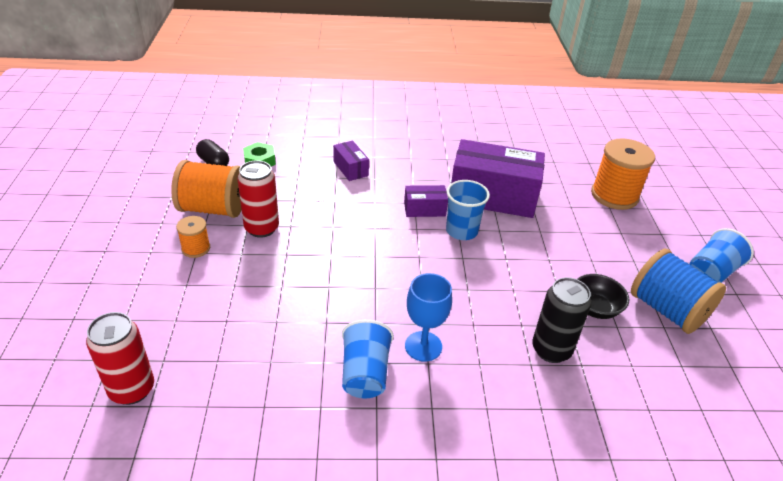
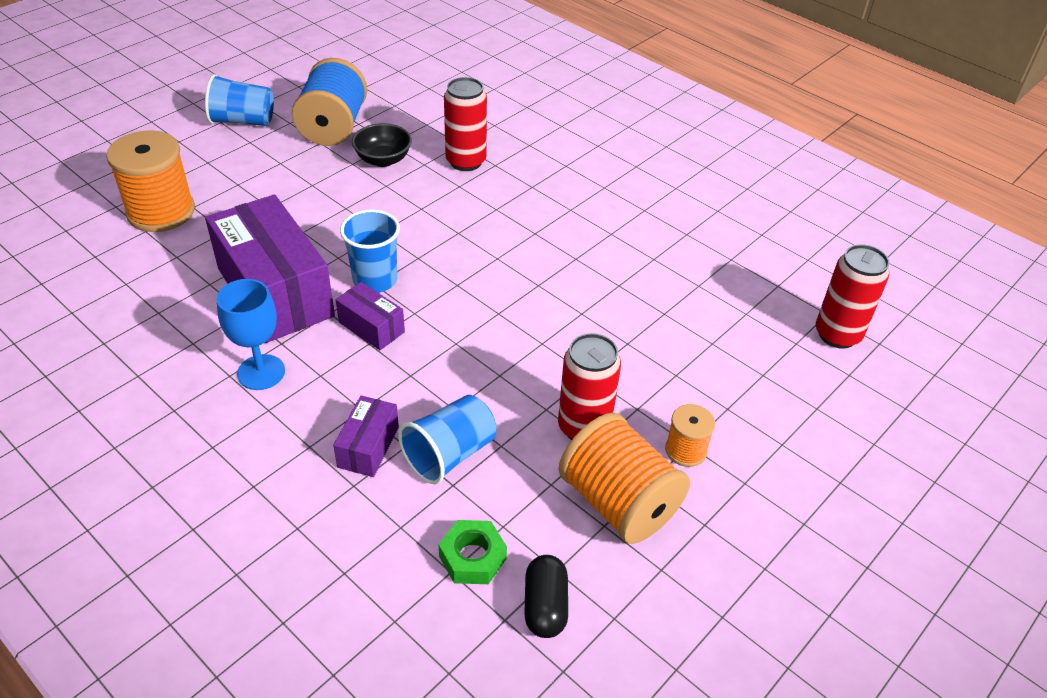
camera: 135 degrees left, 5 degrees up
(365, 373) = (628, 232): blue cup -> blue cup (449, 454)
(423, 346) = (559, 220): blue goblet -> blue goblet (261, 372)
(551, 350) = (466, 161): black can -> red can

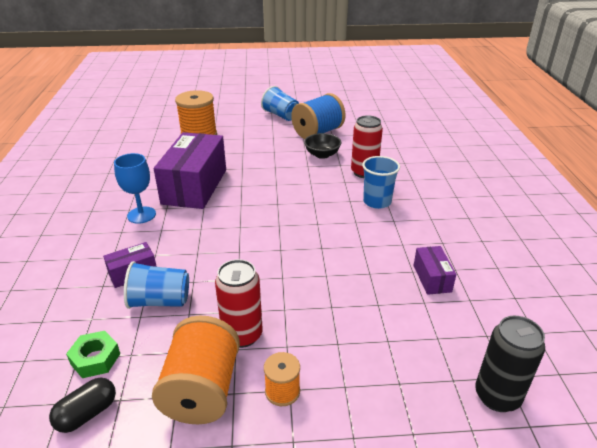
camera: 45 degrees right, 10 degrees down
(371, 327) = (212, 222): purple box -> purple box (432, 278)
(375, 280) = (243, 203): blue cup -> blue cup (377, 202)
(837, 334) = (497, 396): red can -> black can

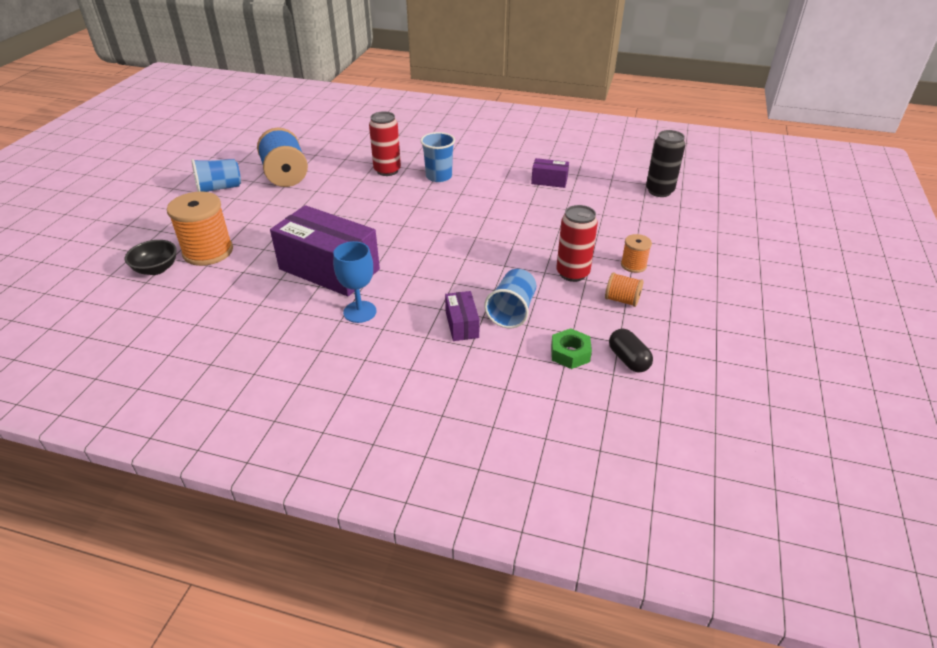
camera: 70 degrees left, 5 degrees up
(202, 390) = (622, 300): orange spool -> orange spool, size x0.51
(322, 155) = (334, 183): black bowl -> black bowl (156, 269)

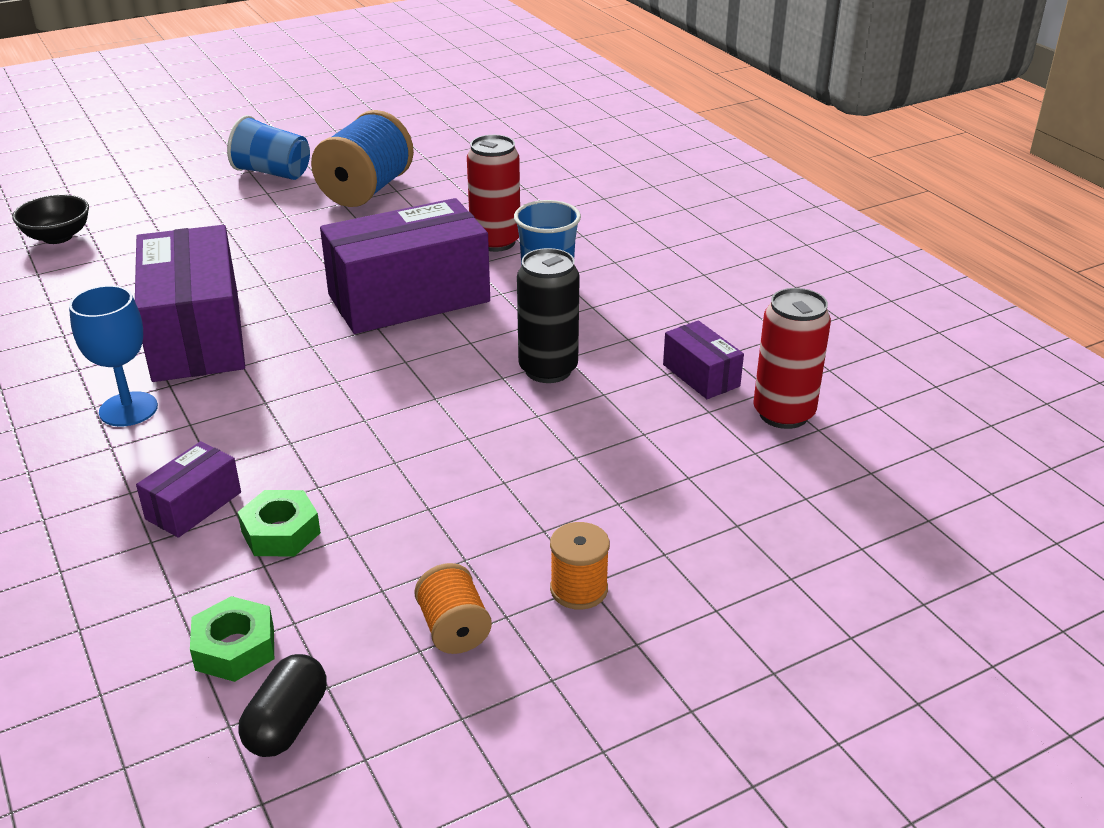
camera: 45 degrees right, 5 degrees down
(208, 251) = (131, 243): orange spool -> none
(394, 208) = (409, 298): none -> purple box
(512, 311) = (281, 532): blue cup -> green nut
(572, 273) = (462, 537): red can -> red can (783, 414)
(659, 191) = (871, 499): black can -> black can (548, 370)

